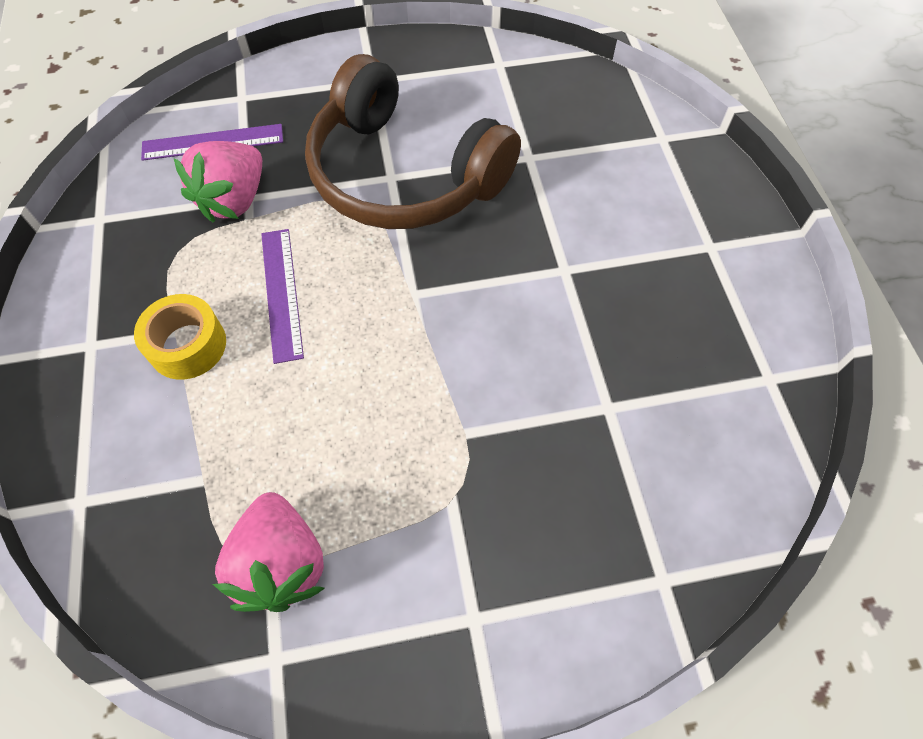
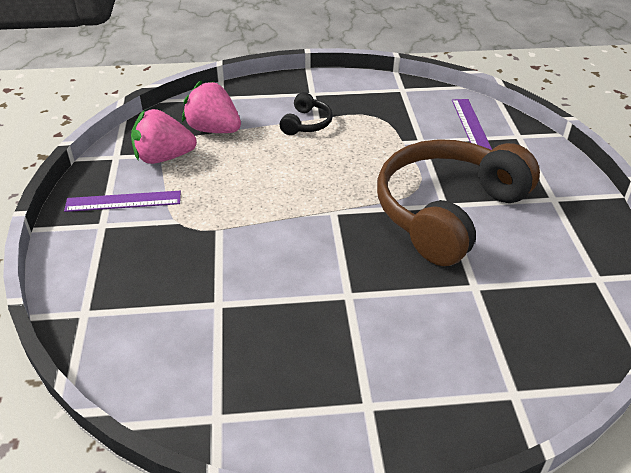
camera: 95 degrees right, 20 degrees down
(187, 345) = (306, 123): yellow tape -> black headphones
(234, 200) = (418, 136): pink strawberry -> pink strawberry (213, 130)
(281, 293) = (340, 155): purple ruler -> purple ruler (123, 201)

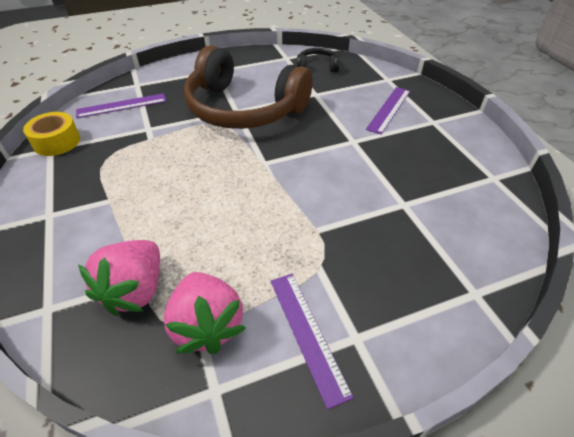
camera: 105 degrees left, 5 degrees up
(306, 123) = (118, 206): black headphones -> black headphones (317, 67)
(412, 92) = (57, 142): none -> yellow tape
(415, 360) = (389, 109): none -> purple ruler

